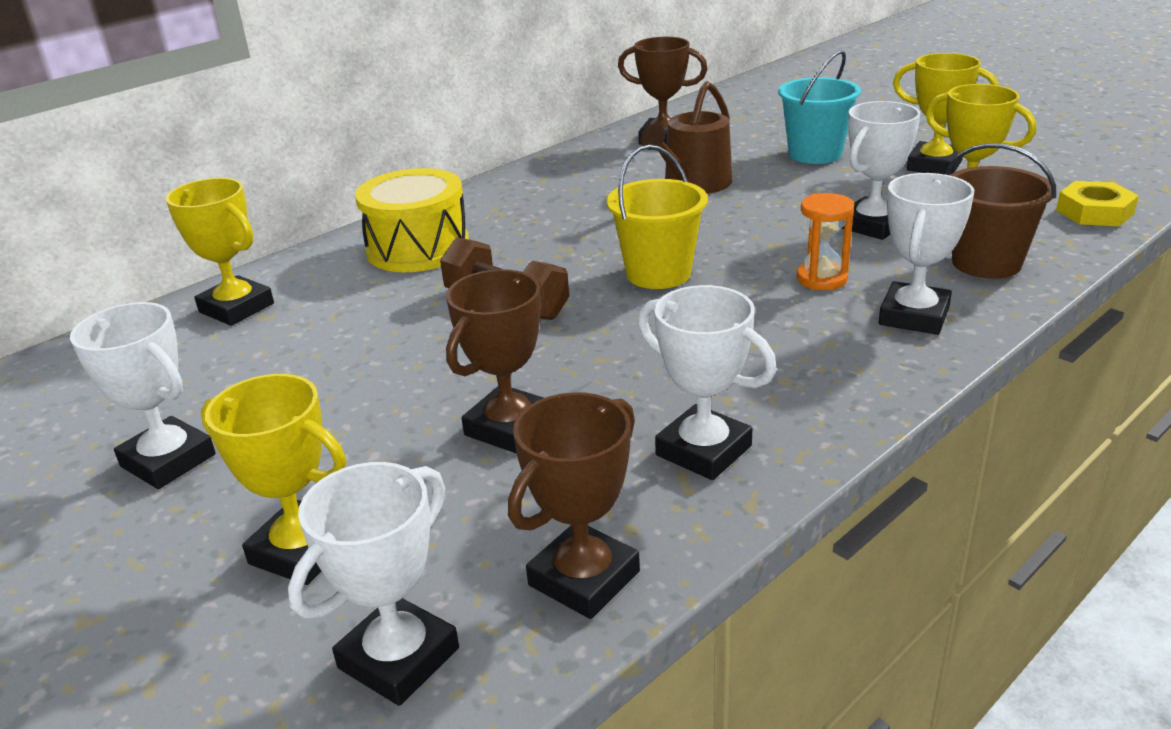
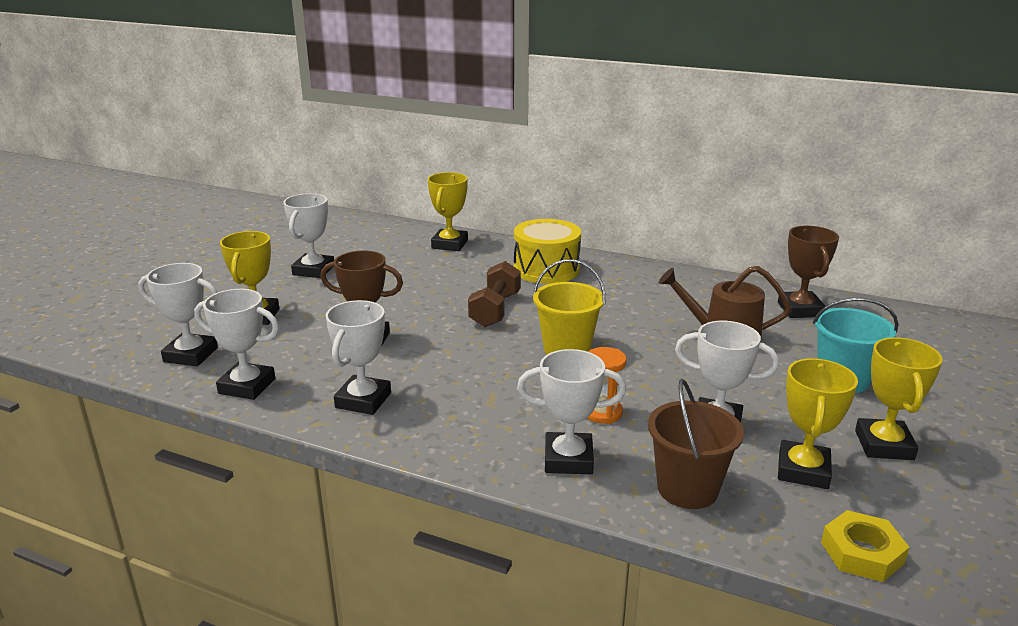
camera: 65 degrees right, 5 degrees down
(584, 578) = (247, 386): brown trophy -> white trophy

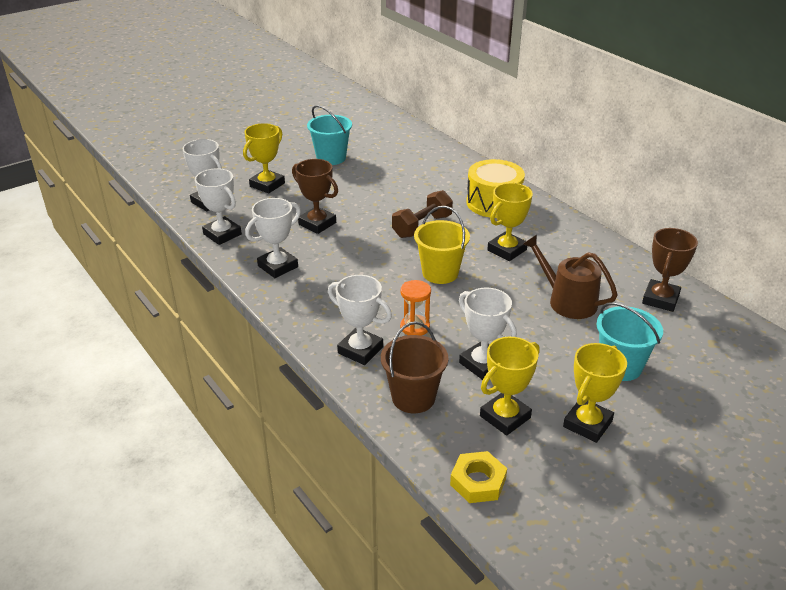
camera: 30 degrees right, 10 degrees up
(313, 270) = (331, 158): white trophy -> turquoise bucket
(449, 244) = (443, 161): yellow trophy -> yellow trophy (507, 250)

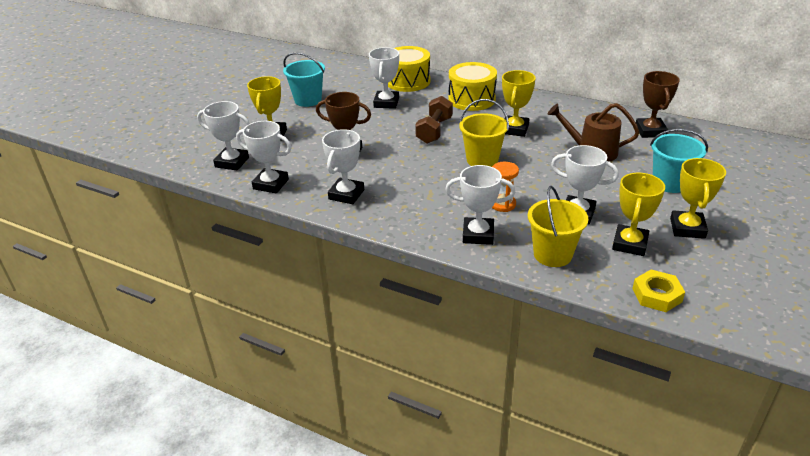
camera: 25 degrees left, 0 degrees up
(403, 182) = (386, 103): none -> white trophy
(413, 397) = (552, 254): brown bucket -> yellow bucket
(446, 164) = (408, 81): none -> yellow drum

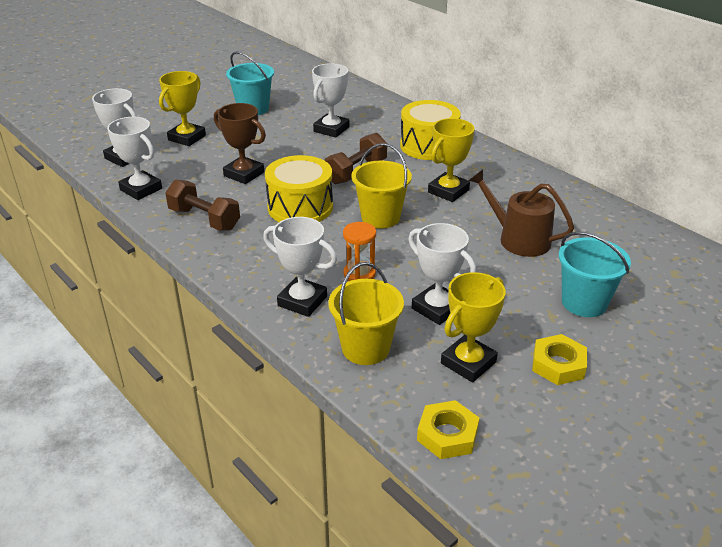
camera: 20 degrees right, 0 degrees up
(346, 194) = (204, 219): white trophy -> brown dumbbell
(408, 81) = (375, 110): yellow drum -> yellow drum (300, 207)
(650, 131) = (615, 232): brown trophy -> none
(687, 228) = (558, 364): yellow trophy -> yellow nut

